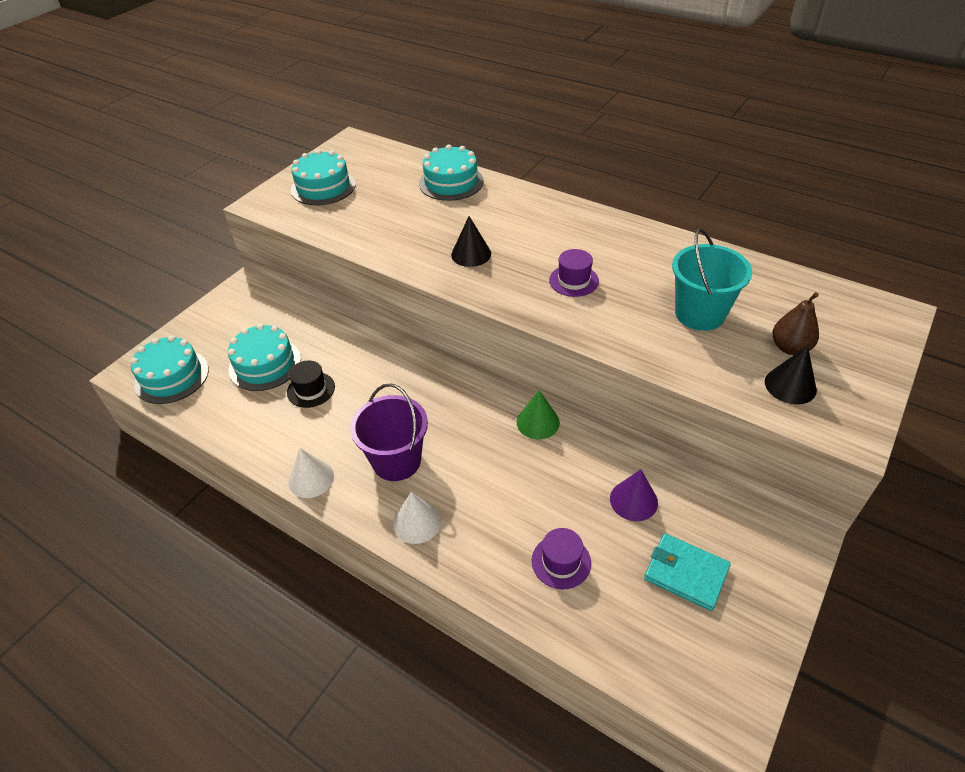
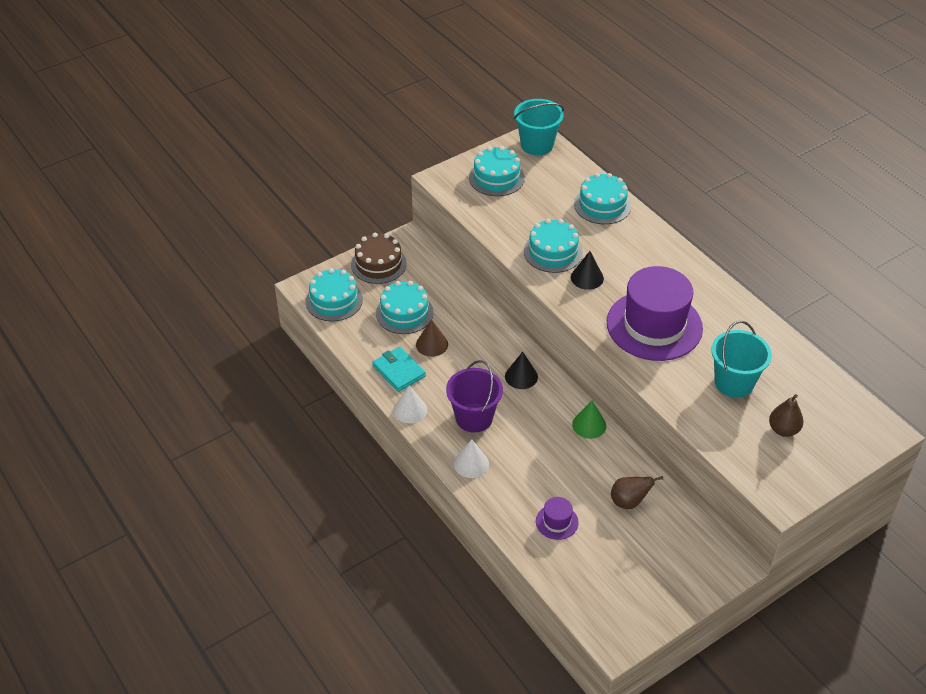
camera: 20 degrees right, 0 degrees up
(216, 321) = (378, 264): none -> brown cake
(311, 389) = (432, 344): black hat -> brown cone
(355, 148) = (537, 145): none -> turquoise bucket
(419, 239) = (553, 252): none -> turquoise cake
(574, 281) = (654, 325): purple hat -> purple hat, size x2.38
(633, 500) = (629, 502): purple cone -> brown pear
(685, 573) = (637, 558): turquoise wallet -> turquoise wallet (399, 371)
(790, 385) = (763, 455): black cone -> black cone (521, 376)

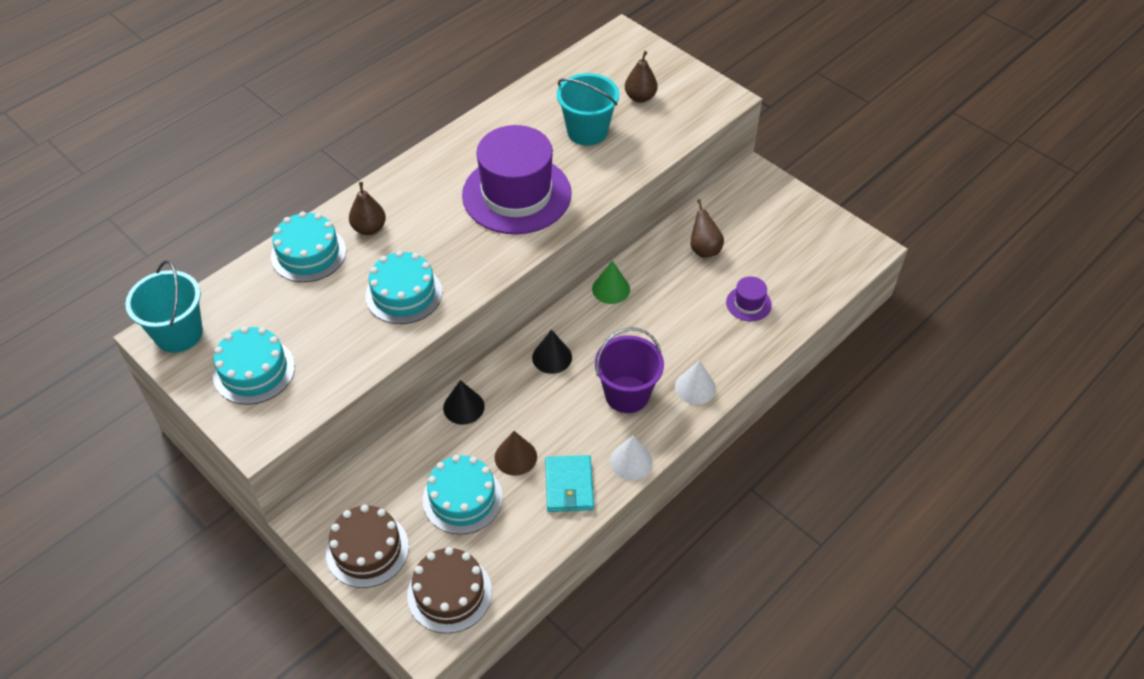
camera: 100 degrees left, 5 degrees up
(334, 300) = (449, 593): turquoise cake -> brown cake
(399, 371) = (569, 485): turquoise wallet -> turquoise wallet turned 45 degrees counterclockwise
(587, 277) = (447, 257): black cone -> black cone (463, 407)
(625, 237) = (369, 228): none -> brown pear

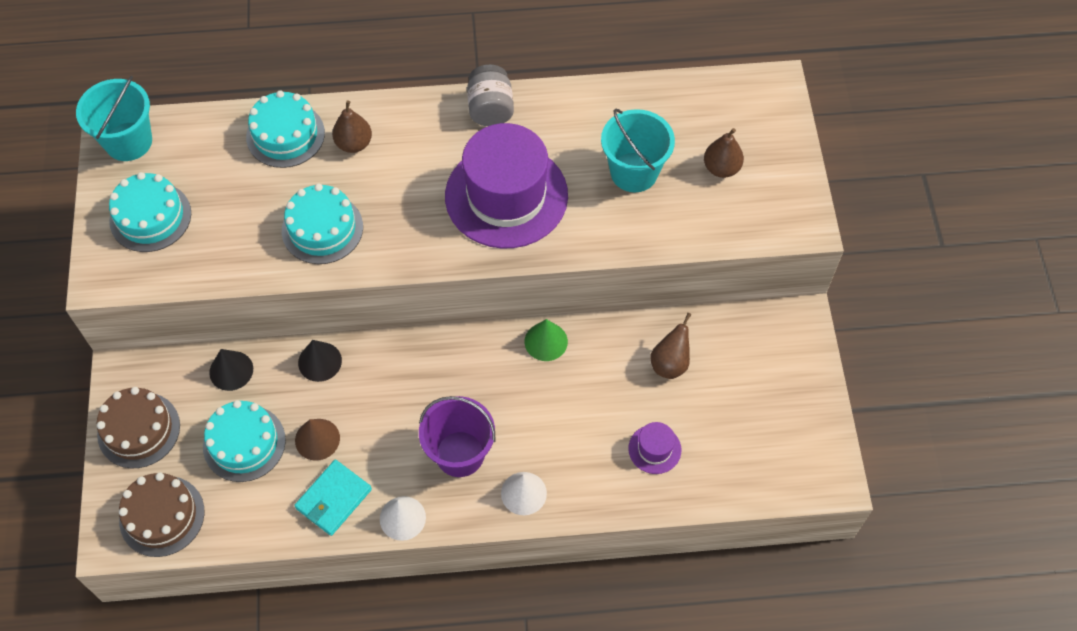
camera: 40 degrees right, 10 degrees up
(448, 151) = (490, 109): none -> grey jar
(552, 357) = (432, 370): black cone -> black cone (231, 370)

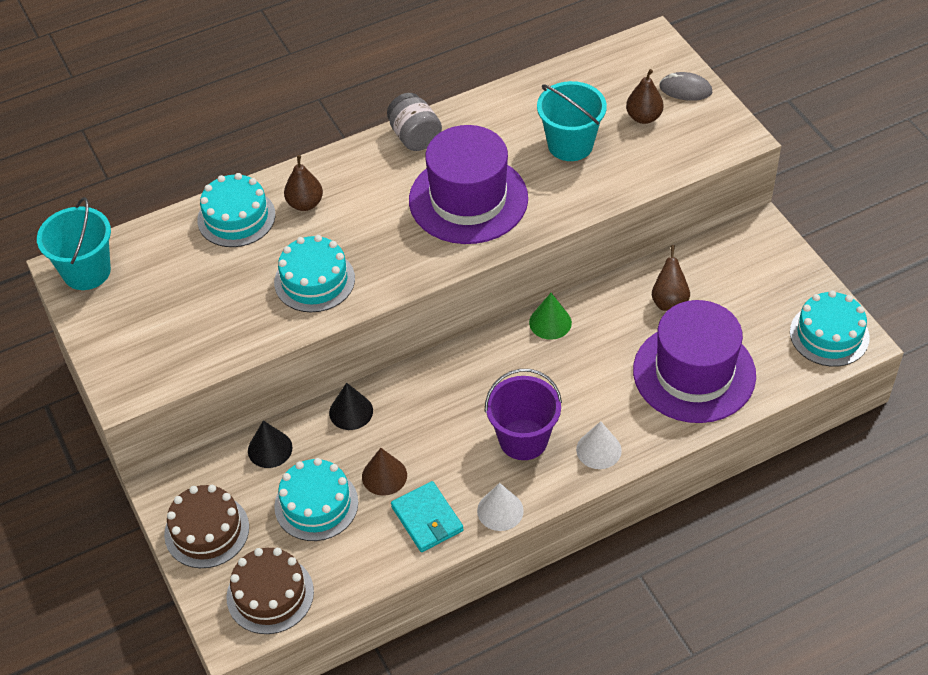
camera: 20 degrees left, 10 degrees down
(150, 217) = (144, 325): turquoise cake -> turquoise cake (829, 335)
(333, 499) = (427, 519): turquoise wallet -> turquoise wallet turned 45 degrees counterclockwise
(654, 449) = (694, 373): purple hat -> purple hat, size x2.38
(779, 152) = (685, 89): none -> grey mouse

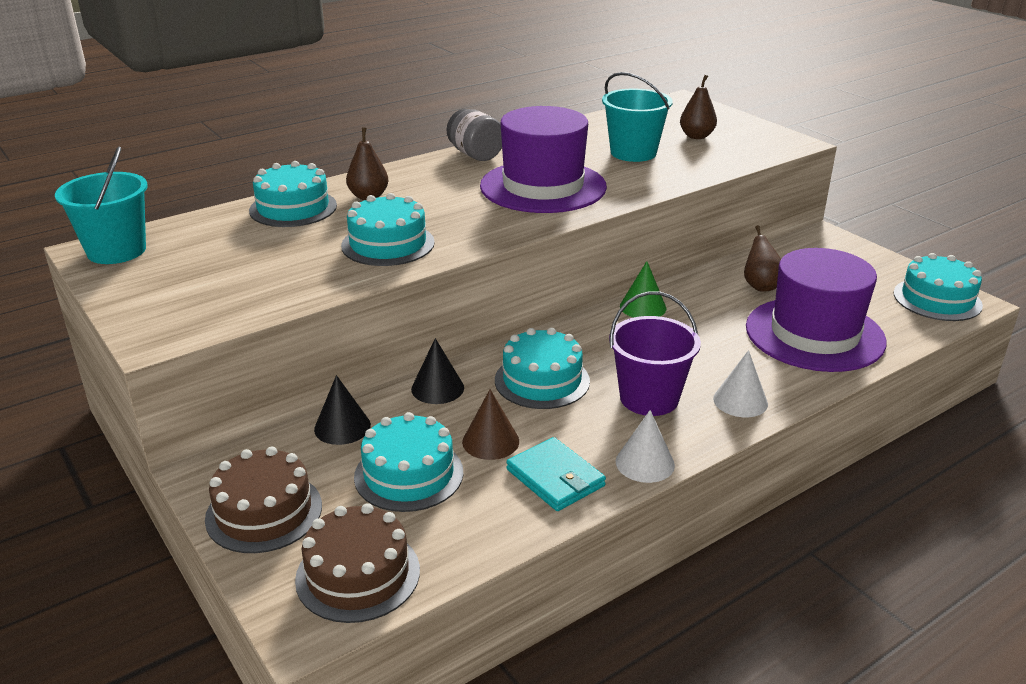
camera: 10 degrees left, 20 degrees down
(439, 410) = (542, 380): none -> turquoise cake
(685, 89) = (727, 121): grey mouse -> none

